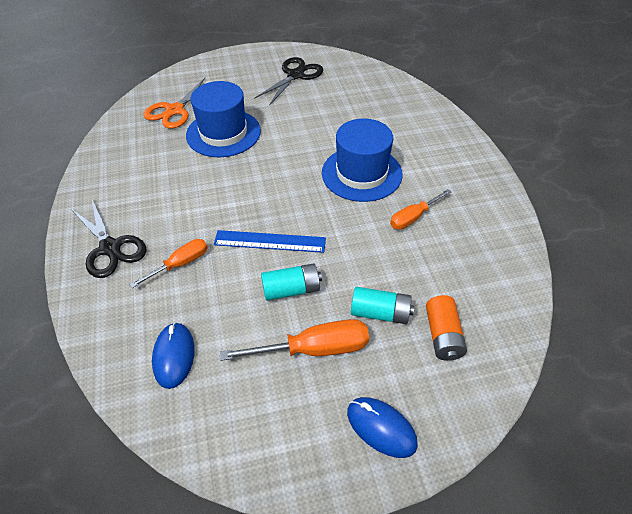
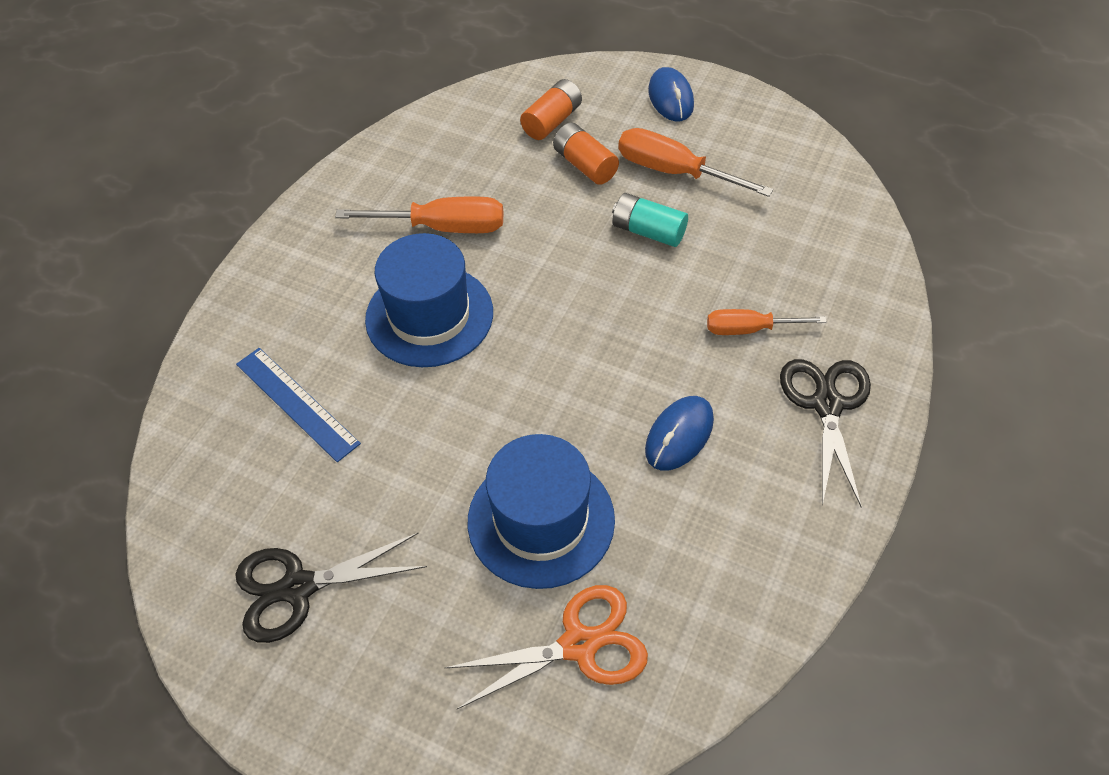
camera: 140 degrees left, 5 degrees up
(174, 356) = (811, 237): blue mouse -> blue mouse (679, 435)
(269, 241) = (625, 295): blue ruler -> blue ruler (297, 403)
(380, 313) = (585, 165): turquoise battery -> orange battery
(413, 217) = (442, 227): orange screwdriver -> orange screwdriver, size x1.55

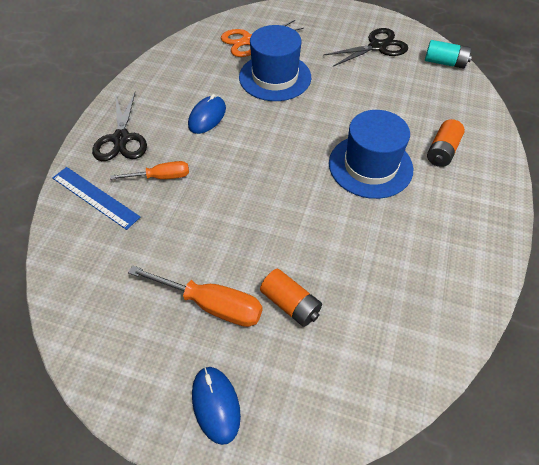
camera: 170 degrees right, 0 degrees up
(297, 403) = (423, 112): blue ruler -> blue ruler (95, 197)
(442, 227) = (389, 230): orange screwdriver -> none
(552, 121) = (331, 356): orange battery -> orange battery (442, 151)
(648, 231) = (231, 243): turquoise battery -> turquoise battery (445, 63)

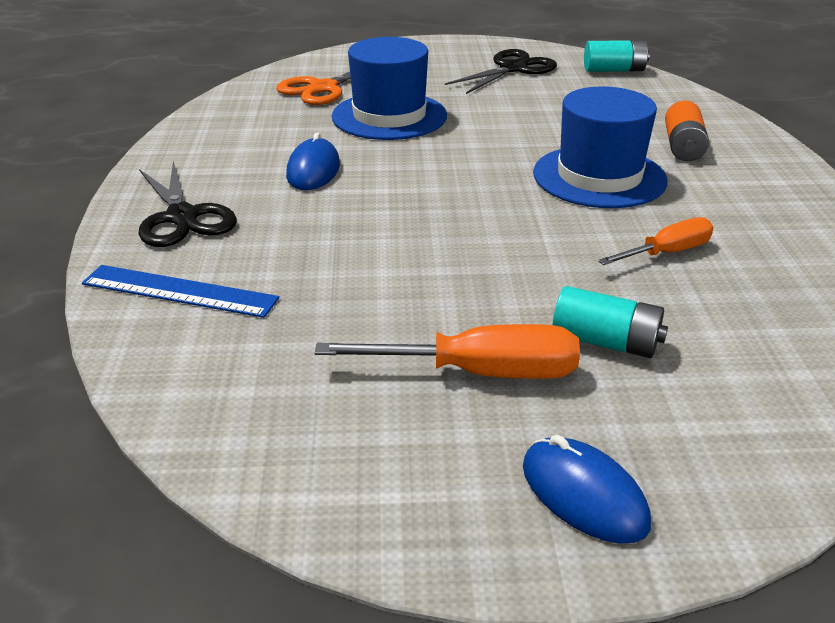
camera: 20 degrees left, 20 degrees down
(161, 177) = (283, 246): orange screwdriver -> orange screwdriver (666, 253)
(290, 304) = (605, 342): orange battery -> turquoise battery

